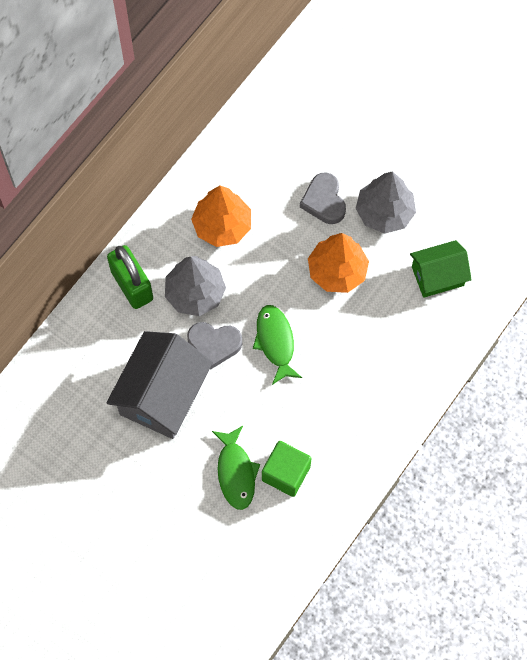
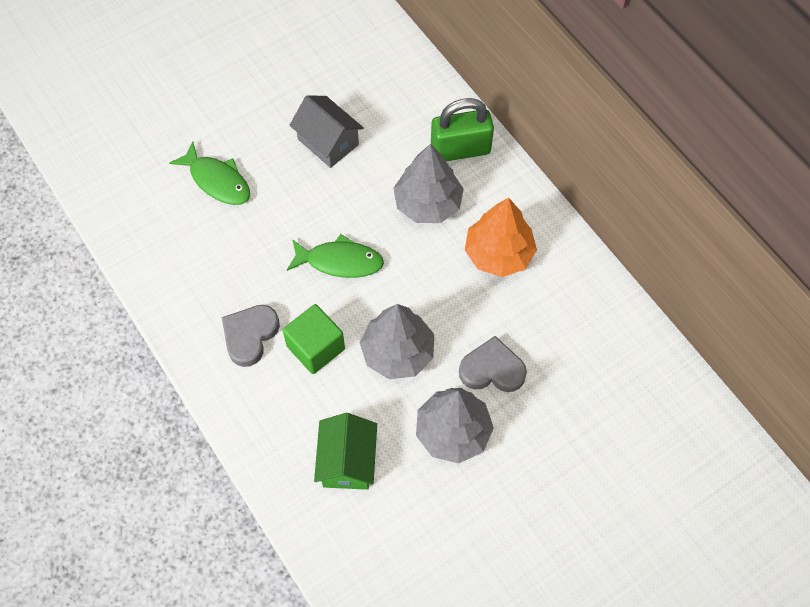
camera: 110 degrees right, 5 degrees down
(162, 395) = (328, 142): grey house -> grey house, size x0.61
(214, 344) = (362, 203): grey heart -> grey heart (250, 335)
(236, 472) = (217, 181): green fish -> green fish turned 150 degrees counterclockwise
(286, 473) = (194, 224): green cube -> green cube (315, 347)
(337, 271) = (398, 352): orange tree -> grey tree

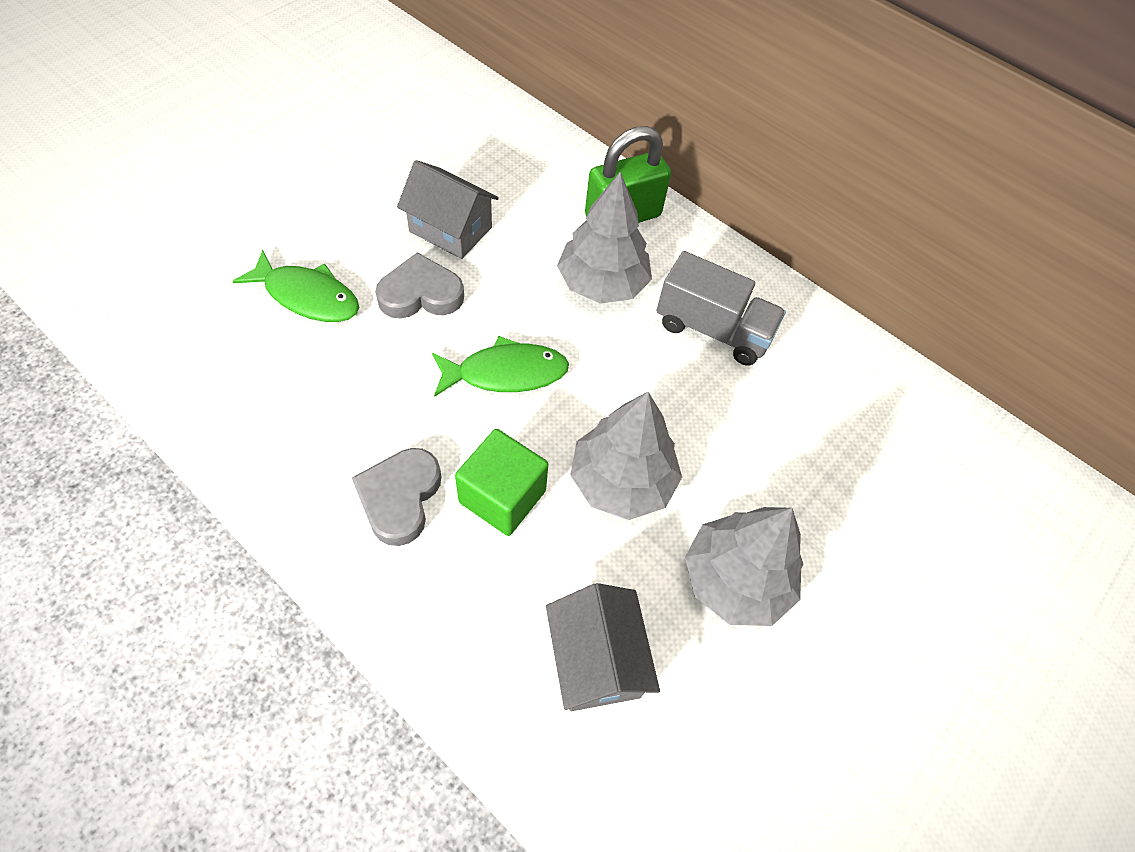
camera: 20 degrees left, 5 degrees down
(347, 461) = (596, 659): green house -> grey house
(492, 369) = (758, 479): grey heart -> grey heart (421, 294)
(498, 253) = (712, 329): orange tree -> grey truck

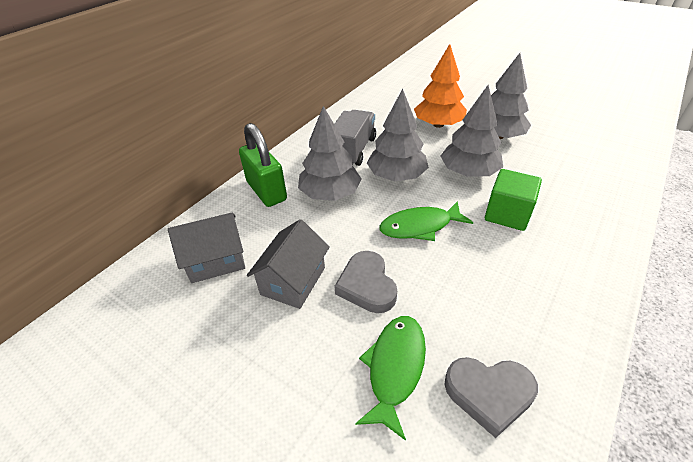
camera: 90 degrees left, 15 degrees down
(400, 497) = (539, 259): grey heart -> grey heart (489, 394)
(506, 373) = (420, 226): green fish -> green fish turned 90 degrees counterclockwise
(596, 659) = (569, 171): grey house -> grey house (216, 261)
(630, 373) = (396, 176): none -> grey tree
(789, 483) = (438, 124): none -> orange tree

